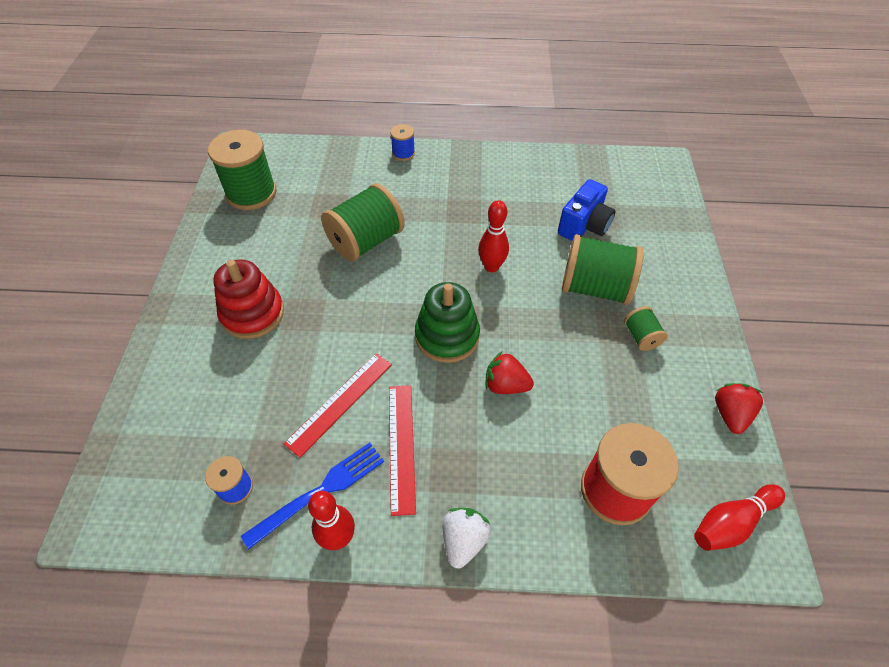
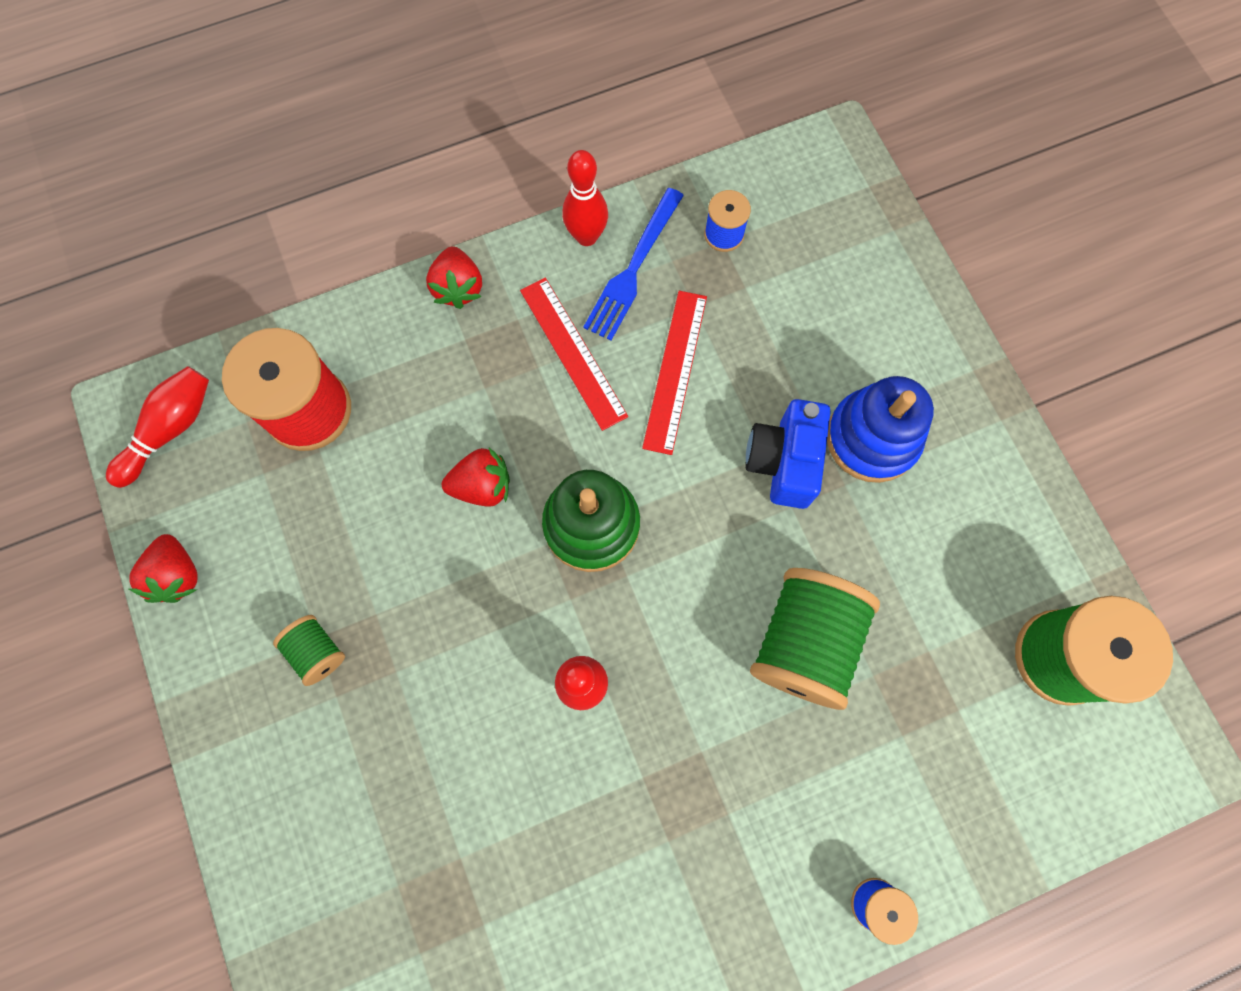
camera: 155 degrees right, 20 degrees up
(252, 313) = (872, 438): red stacking toy -> blue stacking toy
(463, 540) = (458, 288): white strawberry -> red strawberry
(584, 226) = (462, 860): blue camera -> blue camera (783, 462)
(594, 288) = (407, 717): green spool -> none

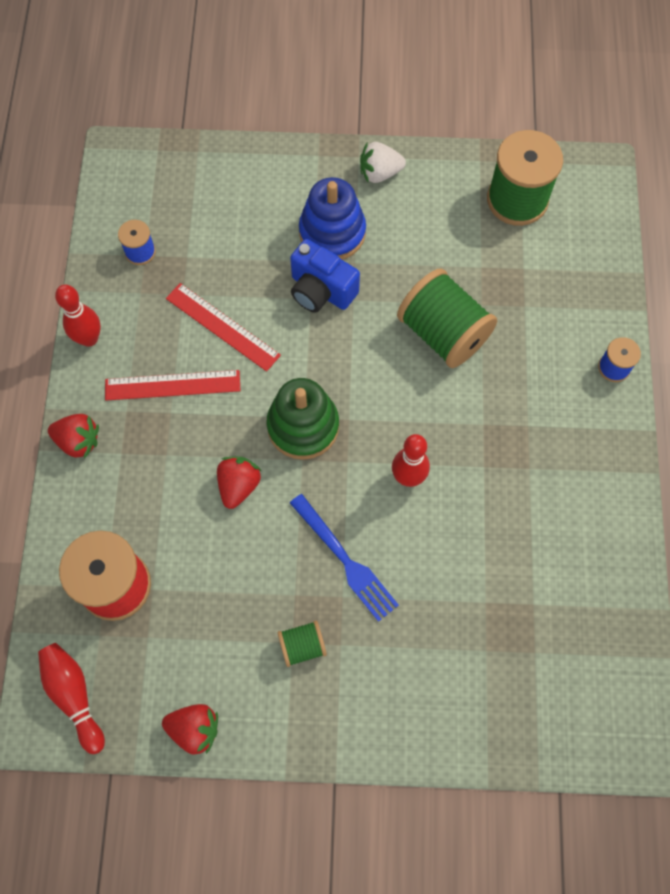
camera: 65 degrees left, 5 degrees down
(633, 270) = (133, 320): blue fork -> blue fork (346, 561)
(992, 457) = (379, 173): none -> white strawberry

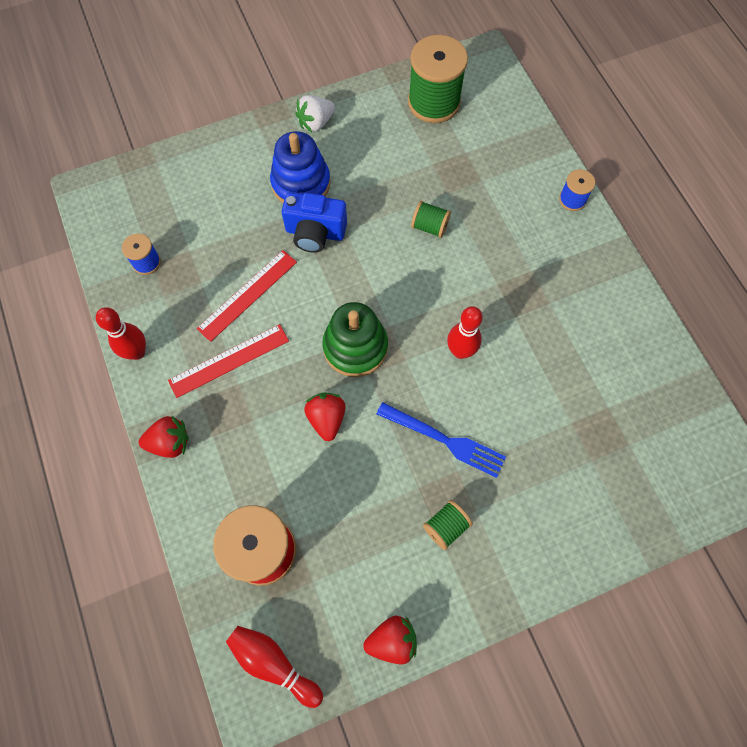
camera: 25 degrees left, 0 degrees up
(222, 327) = (248, 295): red ruler -> red ruler turned 60 degrees counterclockwise
(443, 333) = (430, 227): green spool -> green spool, size x0.49

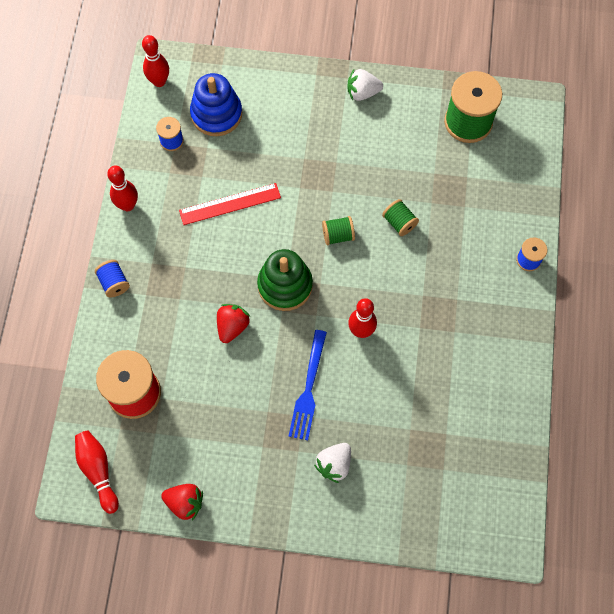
camera: 30 degrees right, 0 degrees up
(98, 210) = (159, 81): none -> red bowling pin
(170, 442) = (114, 283): red strawberry -> blue spool
(229, 360) = (188, 246): red ruler -> none
(301, 183) = (321, 137): blue stacking toy -> blue stacking toy (216, 114)
(315, 233) = (308, 182): blue camera -> none
(446, 440) = (308, 390): blue fork -> blue fork turned 45 degrees clockwise
(446, 526) = (270, 449): green spool -> green spool (338, 235)
(521, 503) = (334, 464): none -> white strawberry

